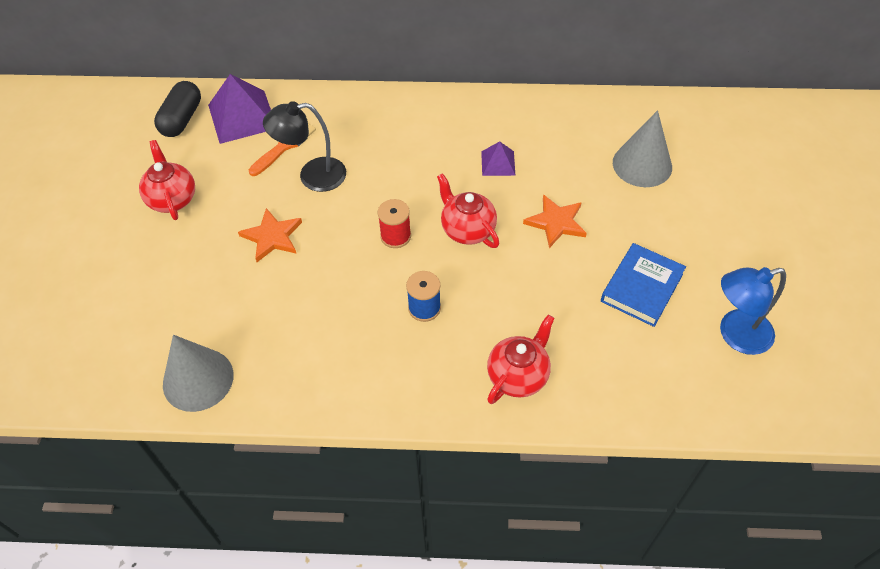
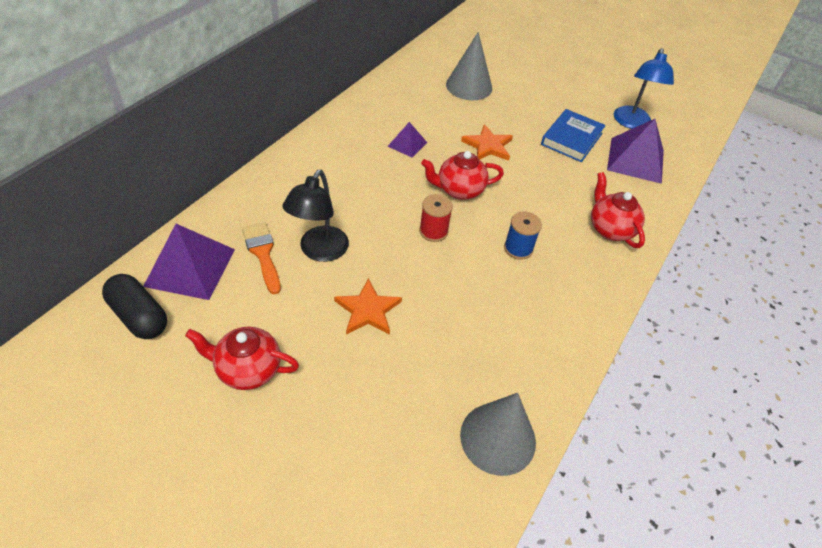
camera: 65 degrees left, 5 degrees down
(641, 287) = (571, 139): blue book -> blue book turned 60 degrees clockwise
(665, 362) = (635, 160): none -> purple pyramid

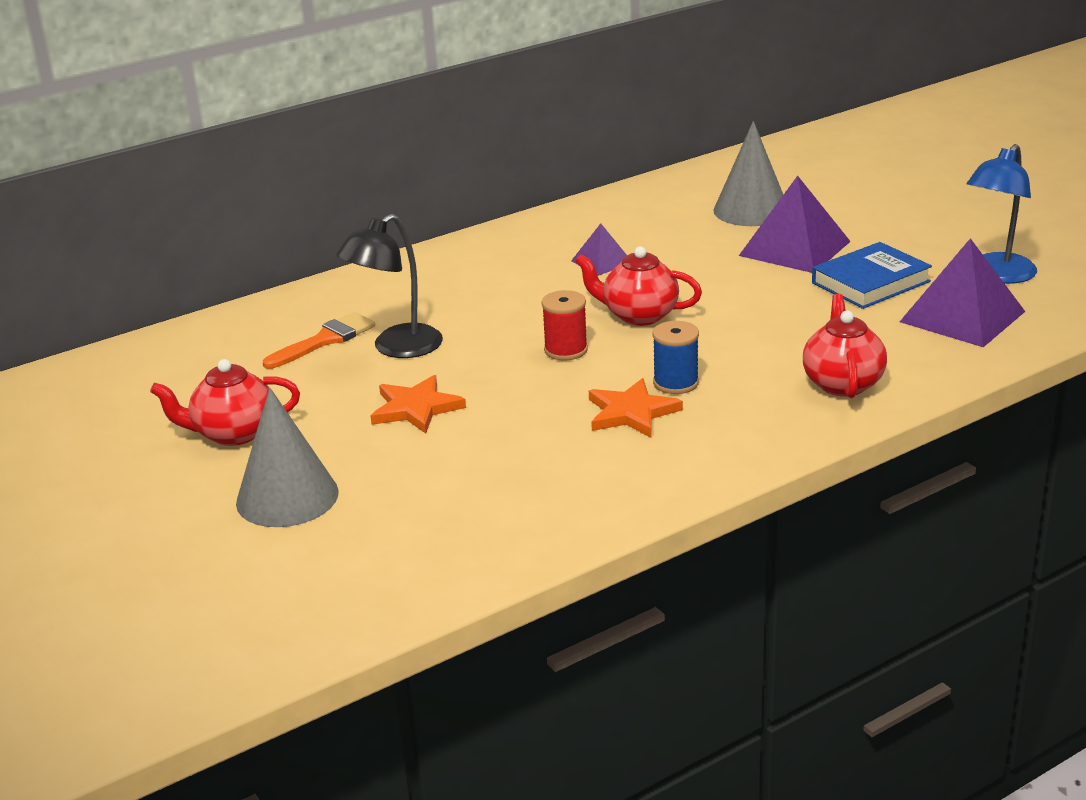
camera: 30 degrees right, 20 degrees down
(139, 316) = (147, 372): black capsule -> none
(190, 267) = (231, 340): purple pyramid -> purple pyramid (794, 248)
(248, 369) = (233, 433): red teapot -> red teapot turned 45 degrees counterclockwise
(262, 253) = (325, 340): orange brush -> orange brush turned 45 degrees clockwise
(488, 146) = (724, 276): orange star -> orange star (631, 412)
(498, 438) = (489, 545): grey cone -> grey cone (287, 497)

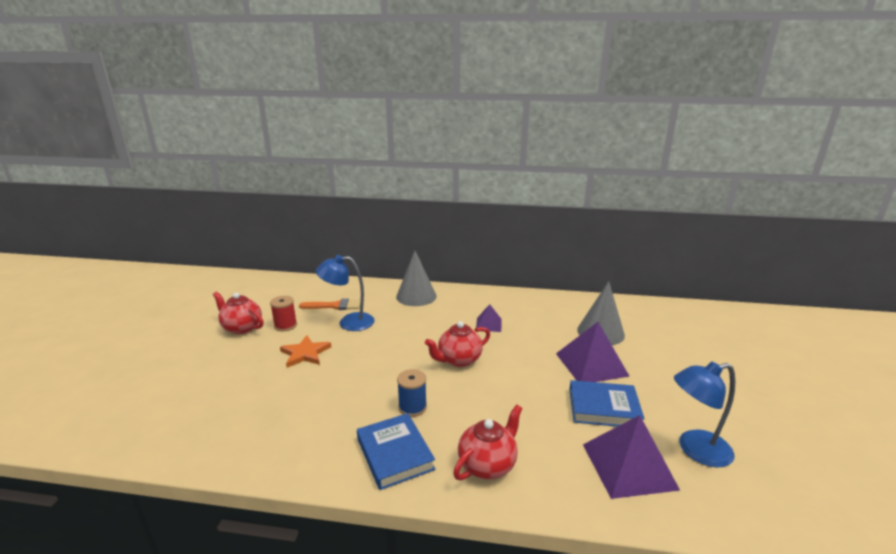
camera: 40 degrees right, 5 degrees down
(287, 497) = (201, 366): grey cone -> grey cone (416, 296)
(397, 348) = (349, 322): black lamp -> blue lamp
(566, 350) = (401, 360): red spool -> red spool (285, 325)
(631, 412) = (368, 411): orange star -> none
(639, 315) = (458, 360): red teapot -> red teapot turned 90 degrees counterclockwise
(737, 427) = (394, 454): none -> blue book

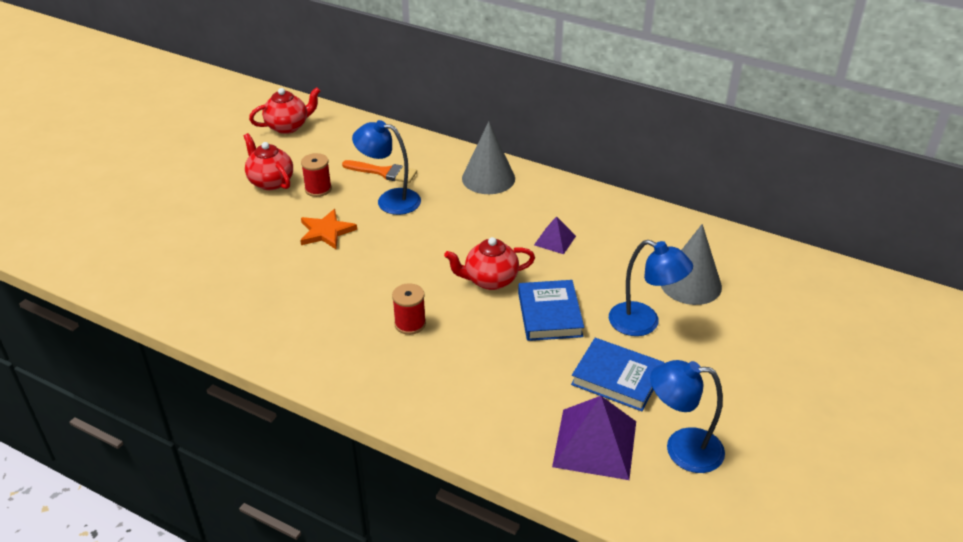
camera: 20 degrees right, 15 degrees up
(394, 454) = (368, 368): blue book -> blue book (549, 314)
(412, 407) = (410, 324): blue spool -> red spool
(488, 465) = (452, 402): red teapot -> red teapot (288, 126)
(591, 364) = (644, 323): purple pyramid -> blue lamp

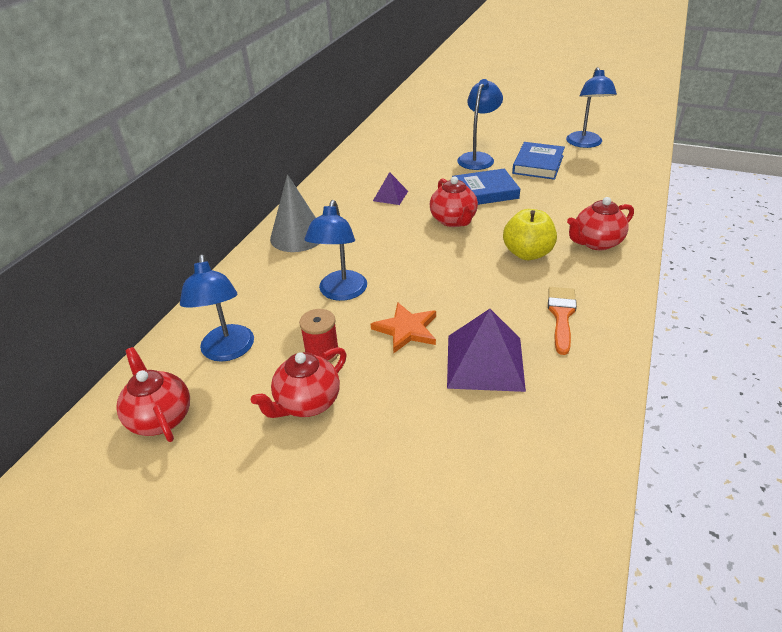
camera: 95 degrees left, 0 degrees up
(340, 148) = (228, 351): none -> blue lamp
(384, 172) = (286, 305): orange brush -> orange brush (561, 315)
(410, 324) = (527, 253): red spool -> yellow apple
(412, 383) = (596, 243): none -> red teapot
(595, 443) = (602, 169): purple pyramid -> purple pyramid (485, 362)
(690, 284) = (429, 144): grey cone -> none

